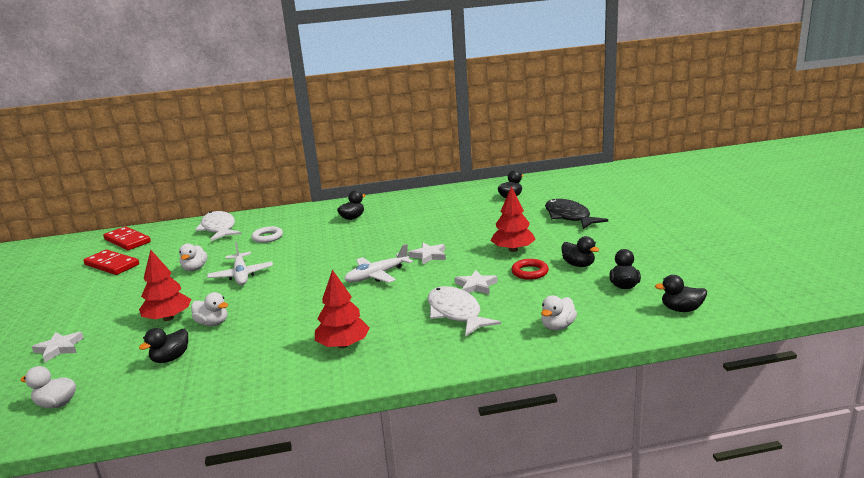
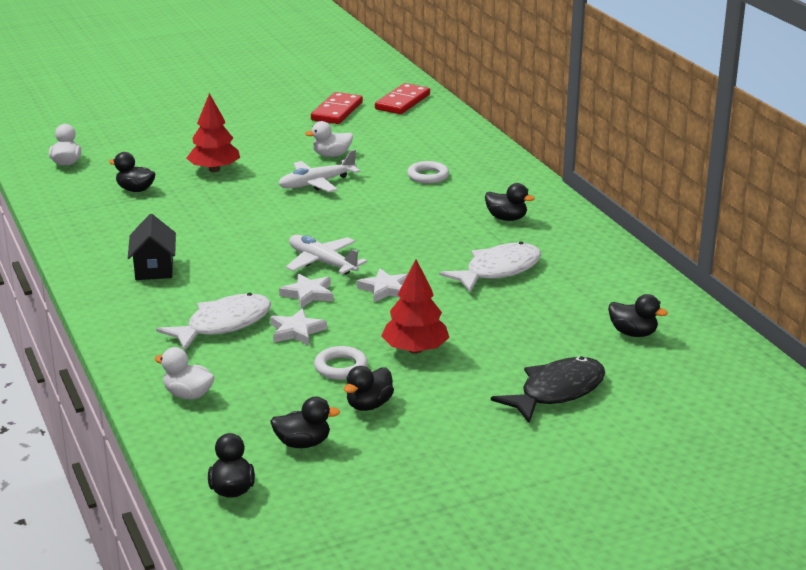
camera: 75 degrees right, 5 degrees up
(59, 348) = (158, 137): white star -> white star (308, 294)
(213, 323) = (203, 193): white duck -> none
(219, 228) = (449, 142): white fish -> white fish (498, 270)
(343, 345) = (154, 268): red tree -> black house
(530, 272) = (341, 367): red ring -> white ring

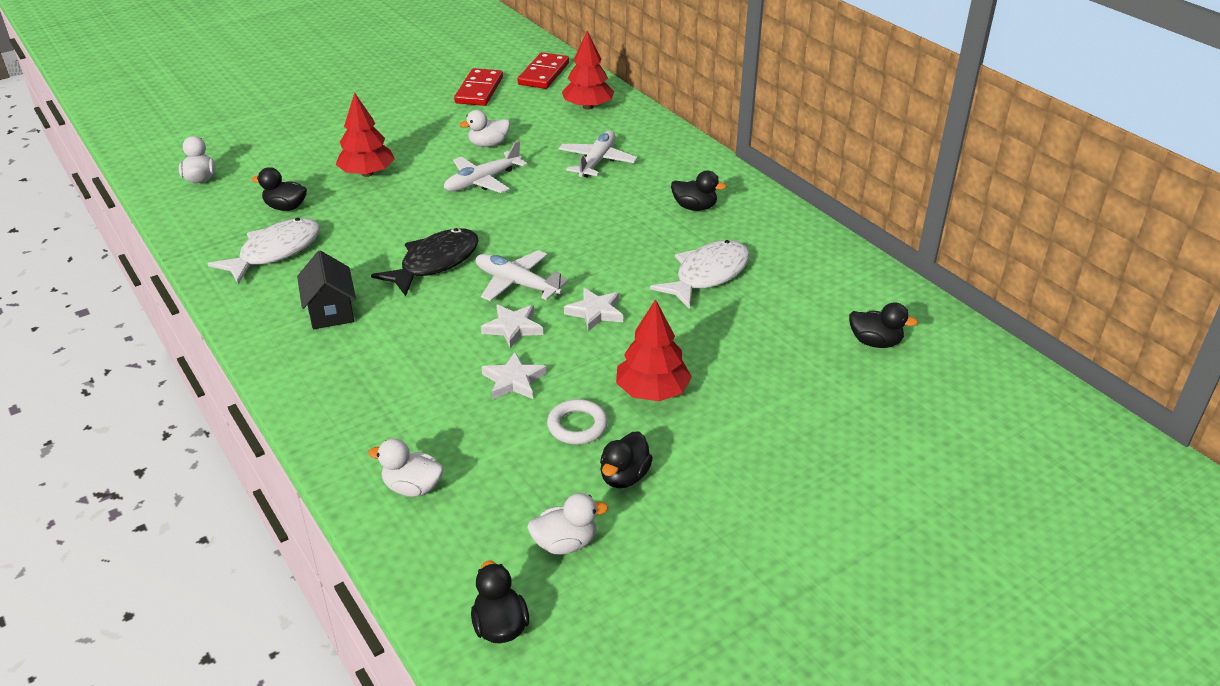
camera: 10 degrees left, 10 degrees up
(223, 325) = (429, 381): white fish -> white fish (275, 252)
(303, 443) = (565, 543): black duck -> white duck
(428, 176) = (597, 162): white ring -> white plane
(435, 132) = (588, 107): none -> red tree
(557, 392) = (823, 432): black fish -> black fish (435, 263)

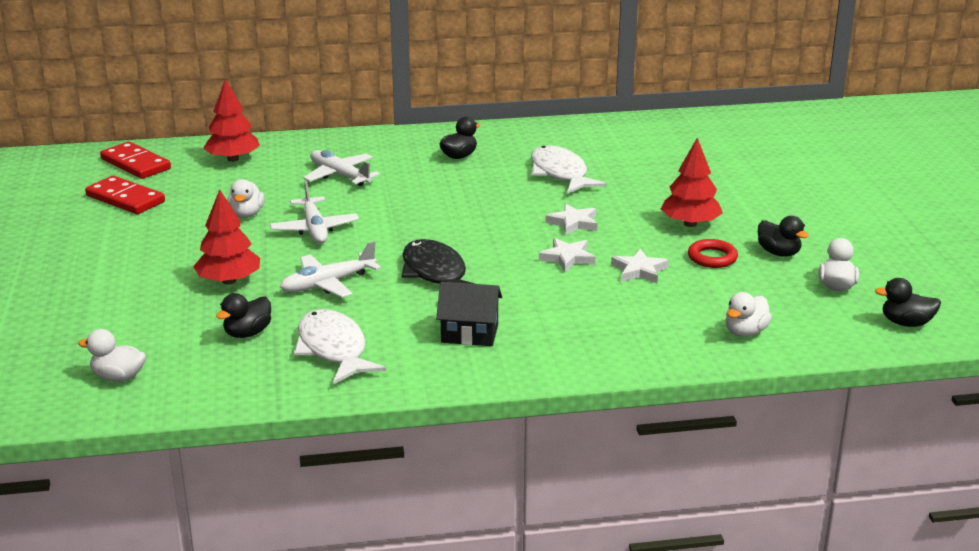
camera: 65 degrees left, 10 degrees down
(517, 284) = (504, 245): white plane -> white plane (328, 283)
(577, 426) = (712, 258): white ring -> red ring
(875, 342) = (688, 143): black duck -> none

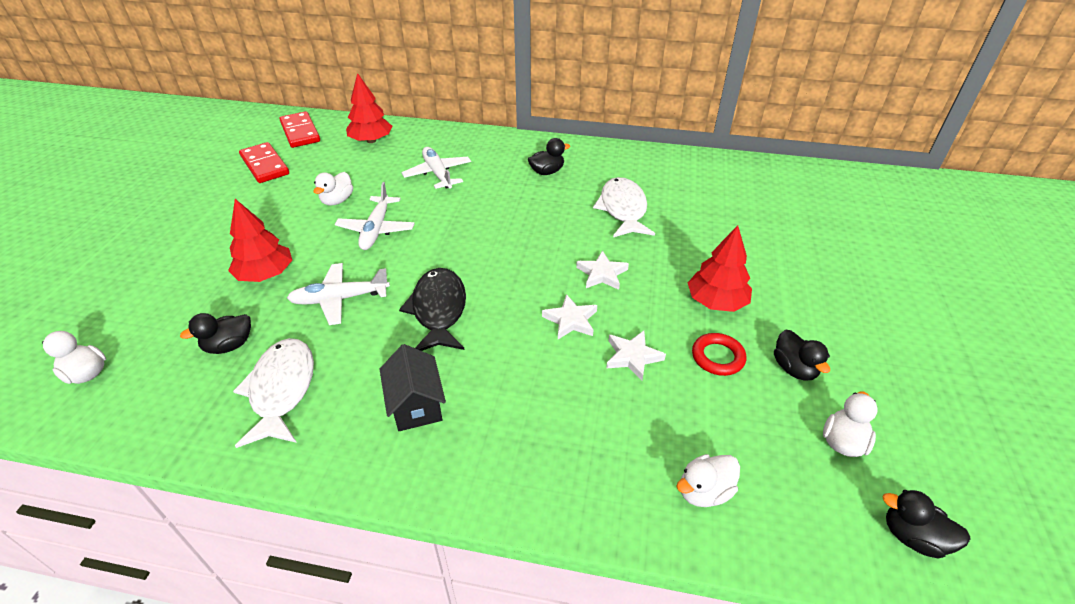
camera: 20 degrees right, 15 degrees up
(469, 334) = (416, 405): black house -> black house turned 45 degrees clockwise

